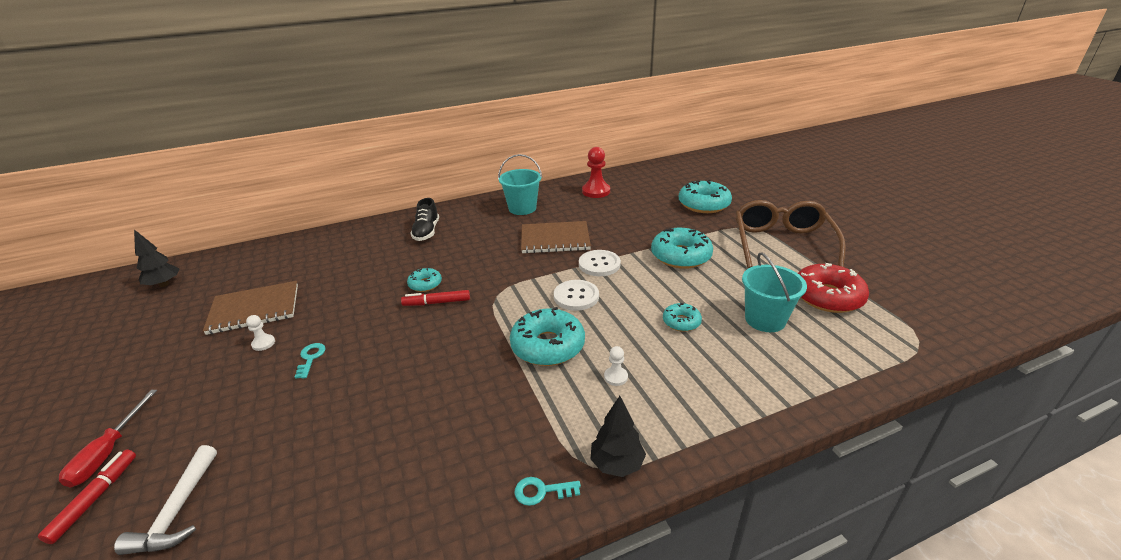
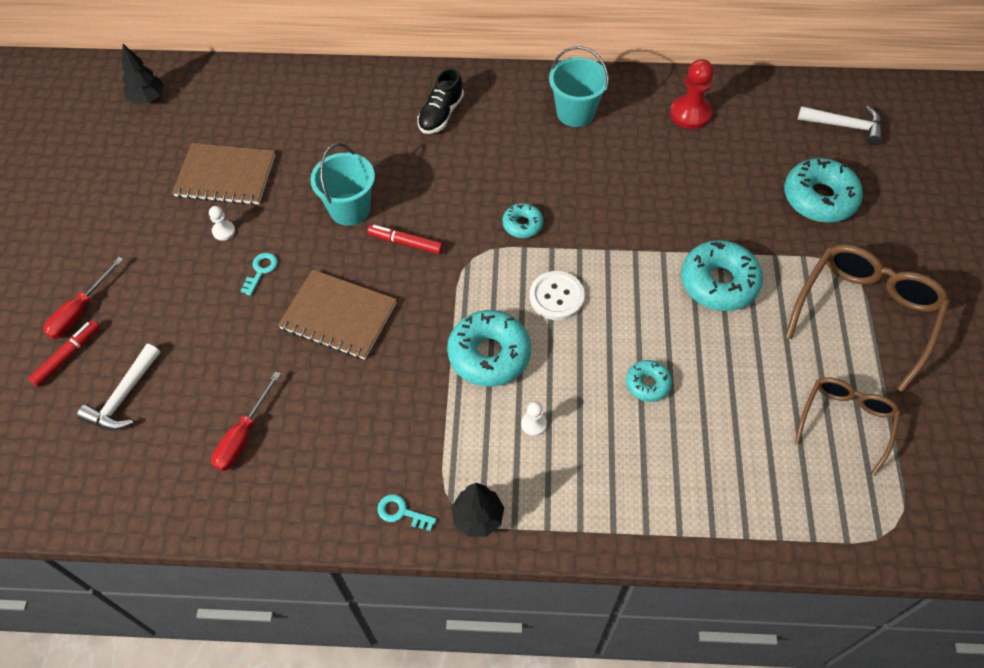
camera: 25 degrees right, 25 degrees up
(338, 492) = (243, 436): none -> red screwdriver
(425, 284) = (405, 208): turquoise donut -> turquoise donut (522, 224)
(555, 239) = (585, 189): brown notebook -> brown notebook (338, 316)
(599, 264) = (612, 256): white button -> none
(689, 175) = (845, 126): none -> white hammer
(765, 319) = (743, 422): turquoise bucket -> turquoise bucket (350, 209)
(827, 297) = (845, 422): red donut -> brown glasses

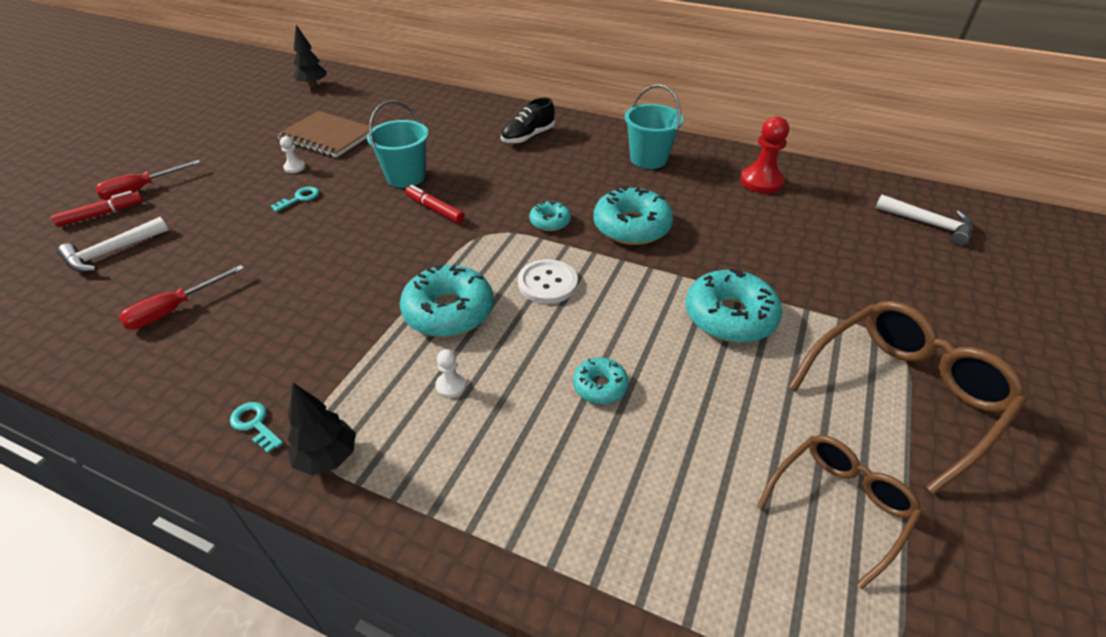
camera: 20 degrees right, 15 degrees down
(338, 316) = (335, 244): brown notebook -> none
(819, 198) = (878, 274): turquoise donut -> turquoise donut (631, 226)

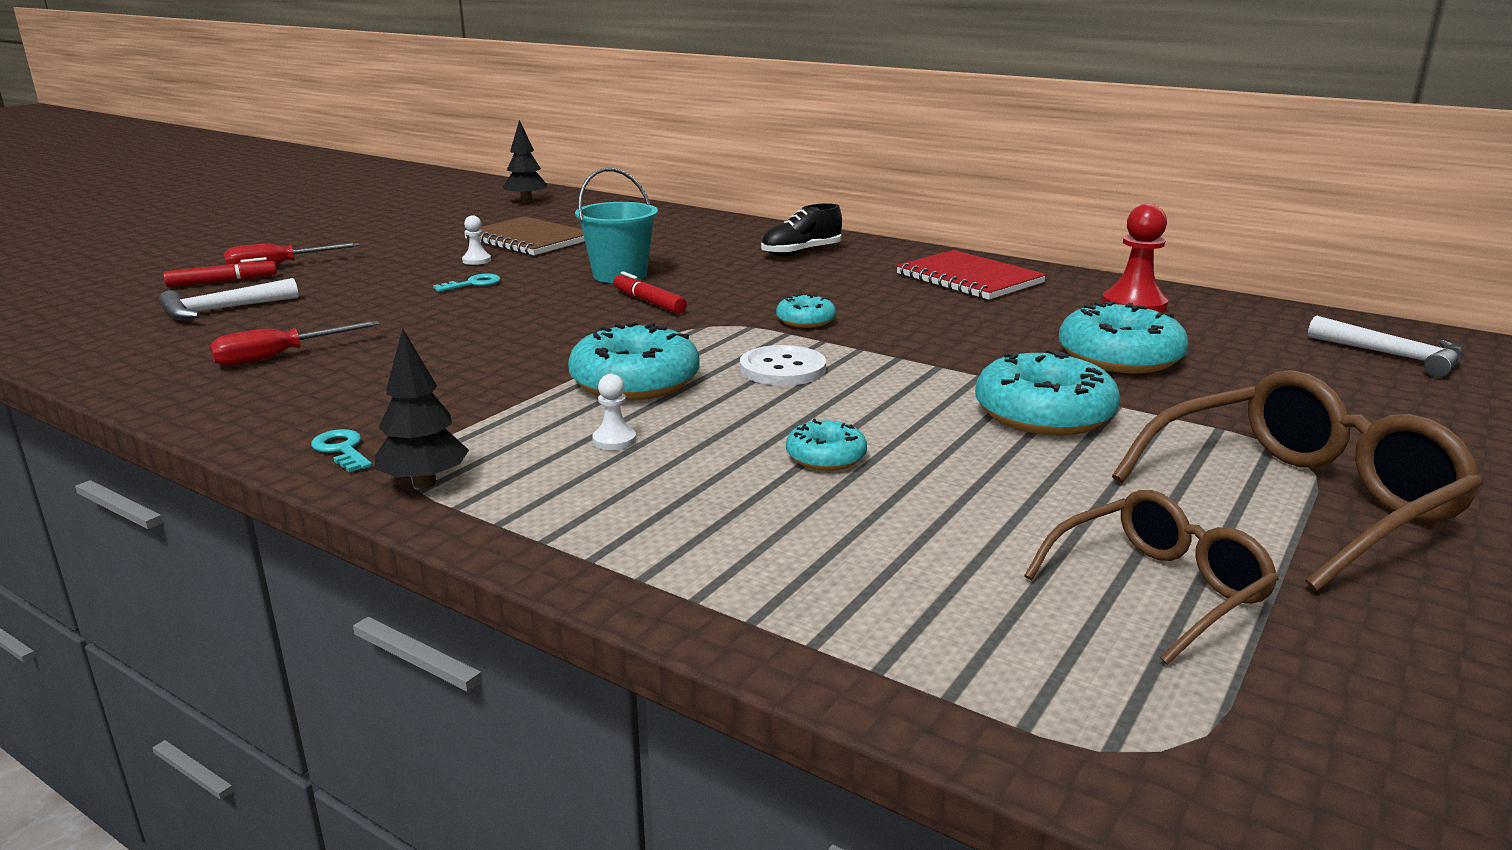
camera: 10 degrees right, 20 degrees down
(631, 226) = (923, 331): turquoise donut -> turquoise donut (1119, 357)
(648, 159) = (969, 278): turquoise bucket -> red notebook

